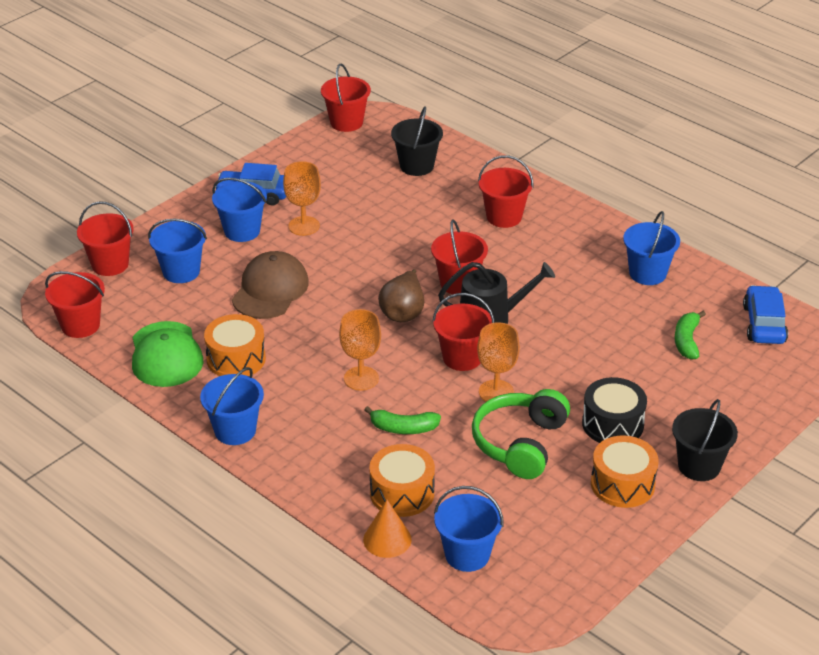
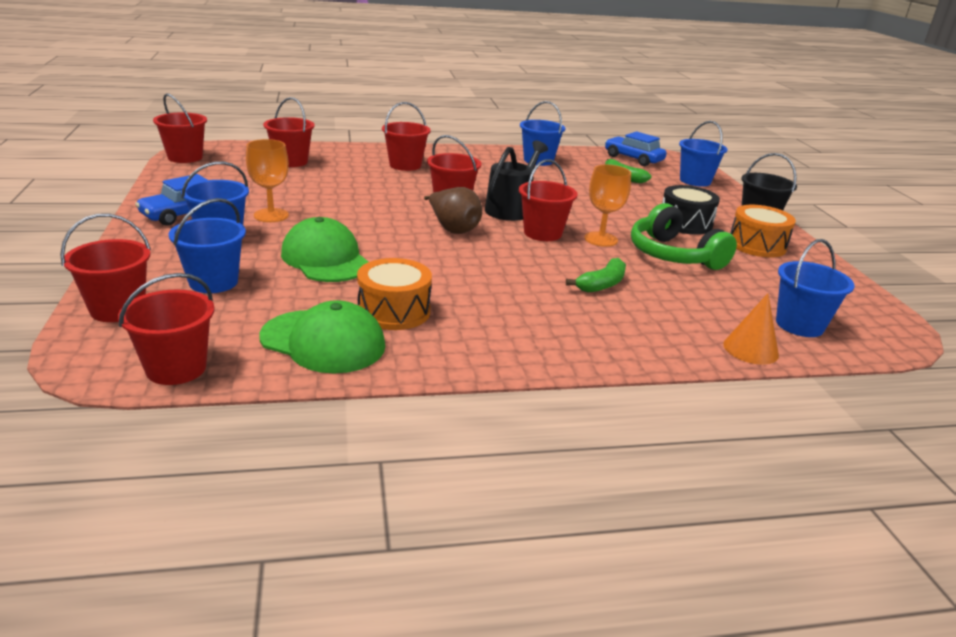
camera: 55 degrees left, 10 degrees down
(235, 430) = (502, 356): blue bucket -> blue bucket (695, 181)
(270, 290) = (325, 259): brown cap -> green cap
(361, 378) = (511, 274): orange goblet -> none
(402, 493) = (690, 318): orange drum -> none
(416, 166) = (291, 162): black bucket -> red bucket

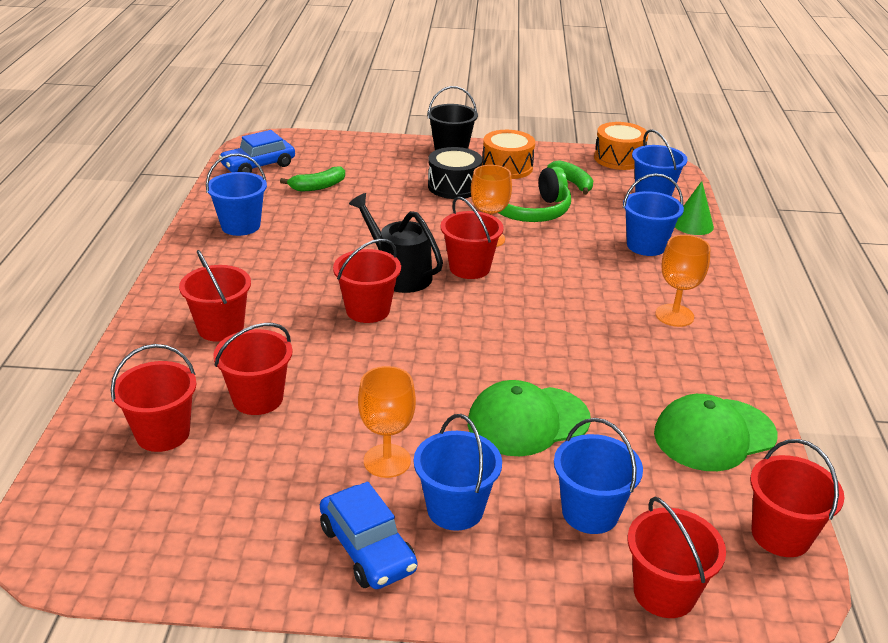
camera: 75 degrees left, 5 degrees up
(185, 157) = (87, 561): red bucket -> red bucket (258, 398)
(323, 342) = (714, 435): green cap -> green cap turned 150 degrees counterclockwise
(394, 311) = (649, 385): orange drum -> orange drum (619, 158)
(453, 229) = (451, 321): brown pear -> none
(528, 329) = (674, 315): none -> orange goblet
(602, 284) = (587, 261): green banana -> green banana (572, 183)
(695, 181) = (340, 151): blue bucket -> blue bucket (646, 246)
(750, 349) = (693, 224): orange cone -> green cone

